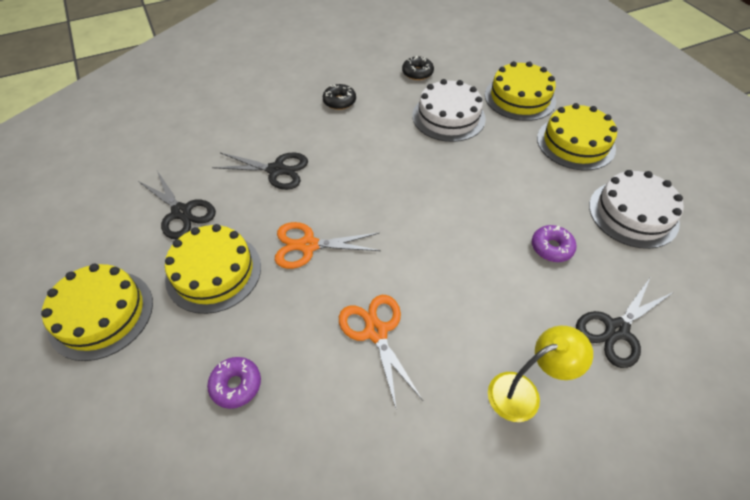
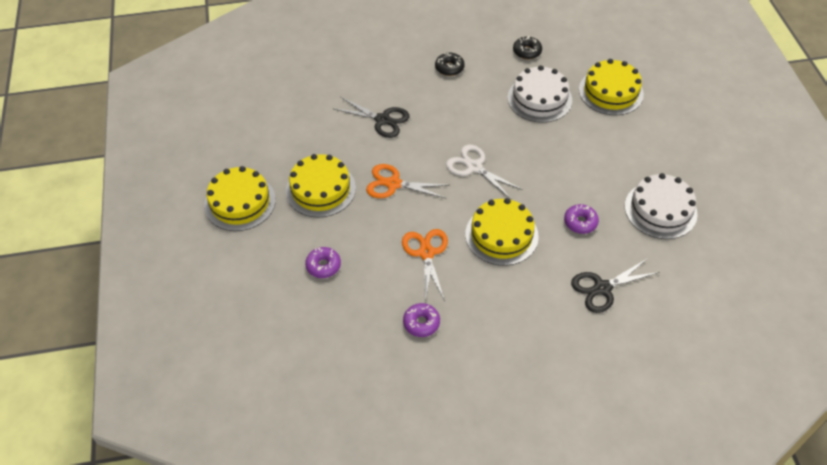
camera: 15 degrees right, 0 degrees up
(181, 212) = (304, 140): black scissors -> none
(399, 445) = (421, 323): none -> purple donut
(401, 205) = (474, 167): none -> white scissors
(523, 392) = (516, 312): yellow lamp -> none
(575, 143) = (641, 142): yellow cake -> yellow cake (501, 235)

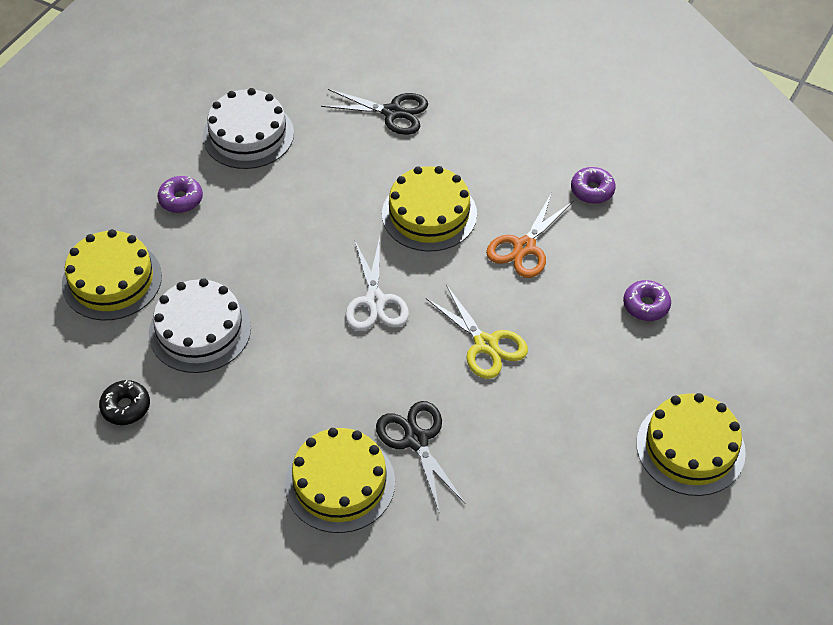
camera: 140 degrees left, 0 degrees up
(320, 189) = (577, 397): yellow cake -> yellow cake (340, 483)
(393, 184) = (486, 344): orange scissors -> yellow scissors
(449, 68) = (249, 457): black donut -> none
(580, 222) = (338, 174): purple donut -> purple donut (181, 199)

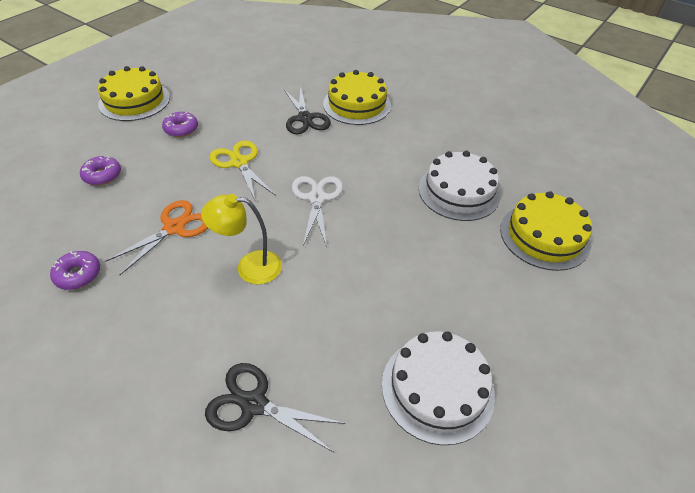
camera: 175 degrees left, 5 degrees down
(126, 407) = (502, 151): black donut -> none
(181, 199) = (501, 308): purple donut -> purple donut (181, 129)
(429, 214) = (249, 267): yellow cake -> yellow lamp

